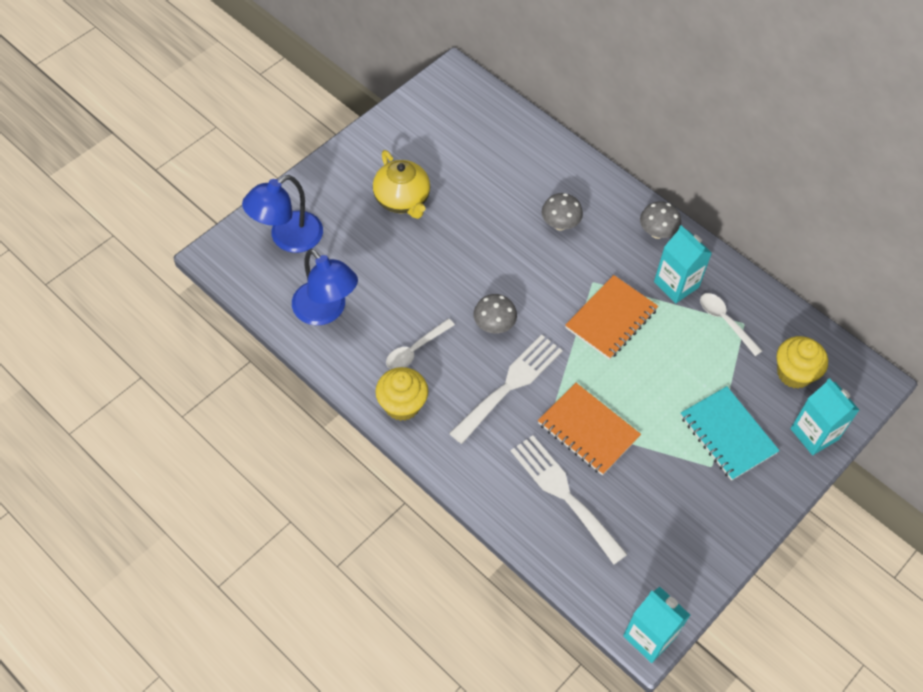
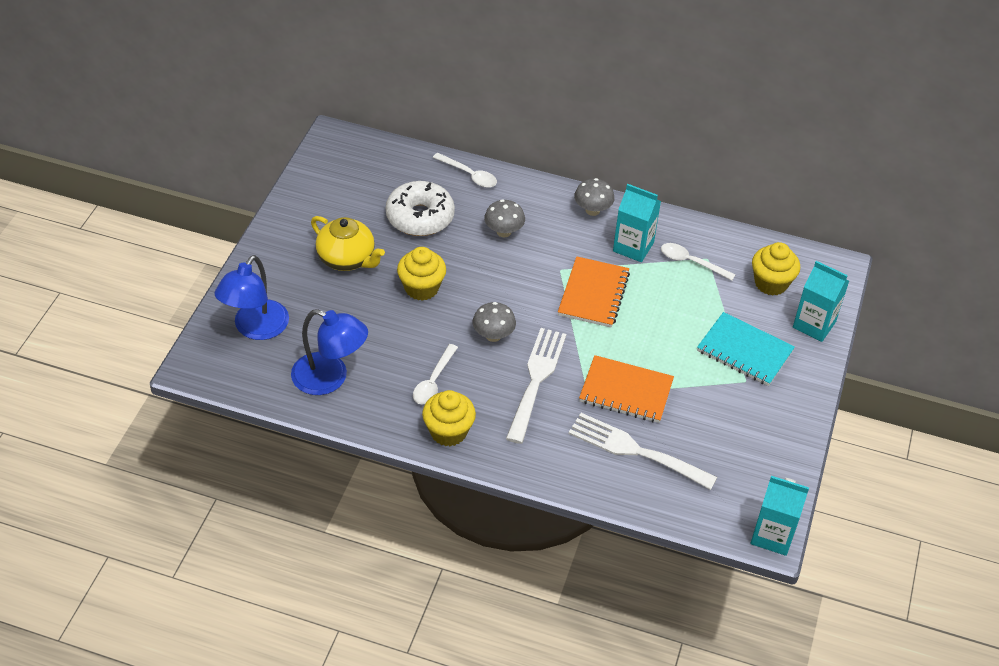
camera: 25 degrees left, 10 degrees down
(454, 253) = (421, 288): none -> yellow cupcake
(490, 181) = (420, 217): none -> white donut
(558, 155) = (469, 175): none -> white spoon

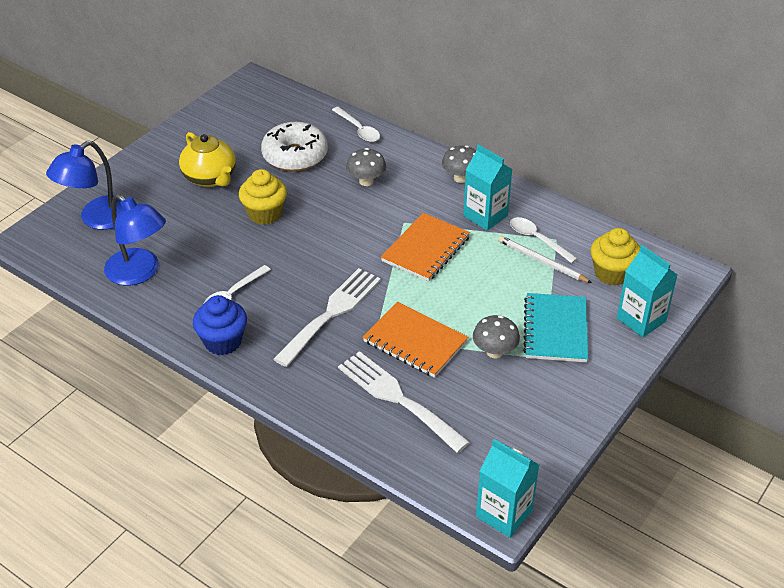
camera: 20 degrees right, 5 degrees down
(448, 432) = (223, 341): yellow cupcake -> blue cupcake
(493, 335) = (310, 266): grey mushroom -> grey mushroom (494, 352)
(705, 284) = (542, 262): none -> white pencil
(744, 351) = (555, 330): turquoise notebook -> turquoise notebook turned 45 degrees clockwise

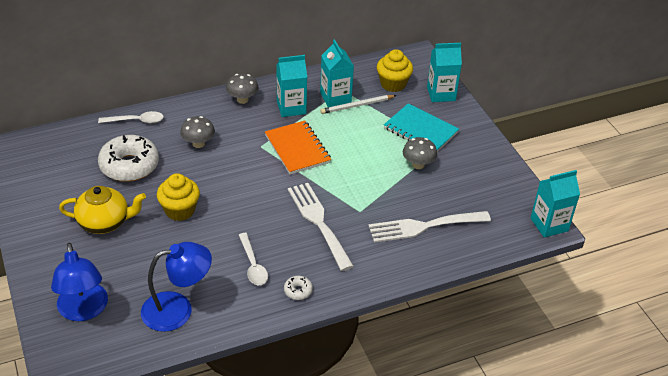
camera: 60 degrees left, 0 degrees up
(223, 341) = (298, 291): blue cupcake -> white donut
(415, 342) = (380, 195): orange notebook -> none
(537, 239) = (335, 97): white spoon -> turquoise carton

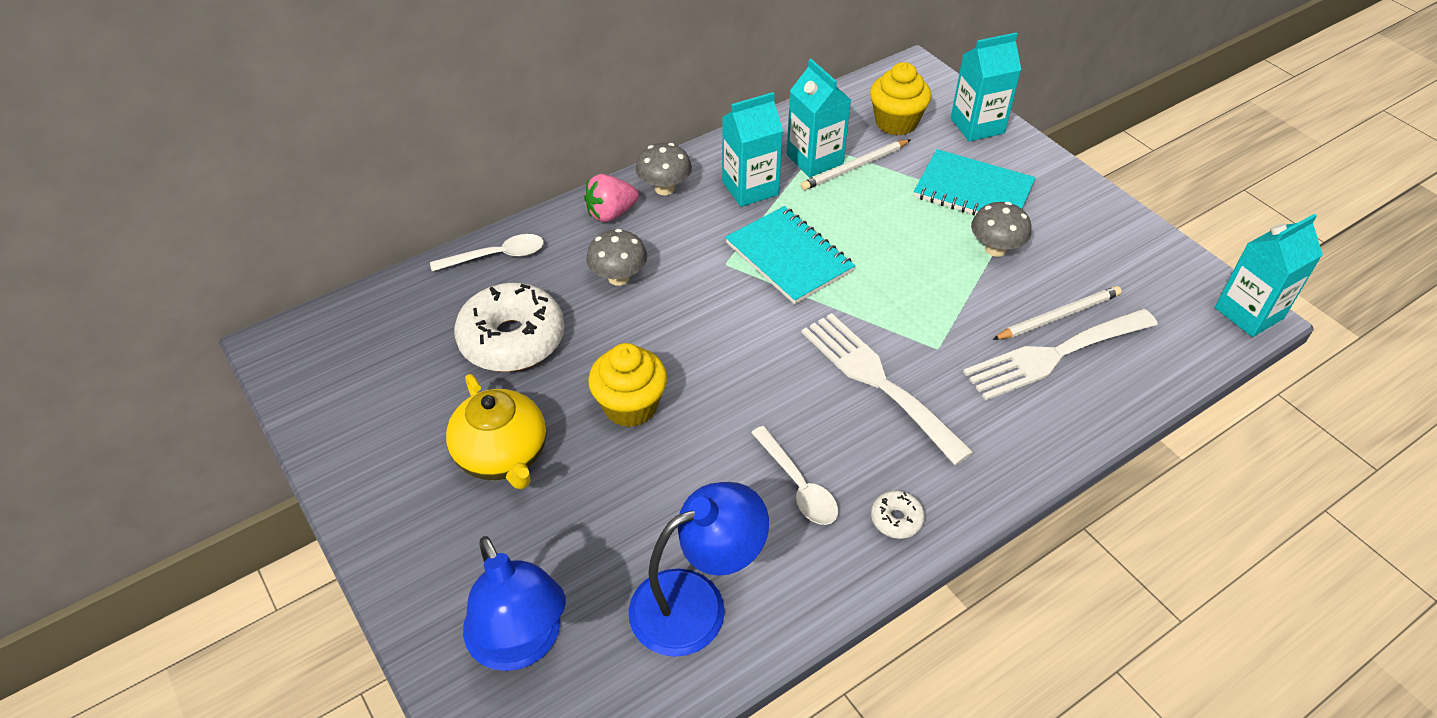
camera: 10 degrees left, 5 degrees up
(105, 222) = (503, 456): yellow teapot -> yellow teapot turned 75 degrees clockwise
(207, 108) = (611, 213): none -> pink strawberry
(297, 149) = (789, 257): orange notebook -> turquoise notebook
(436, 207) = (1058, 316): none -> white pencil

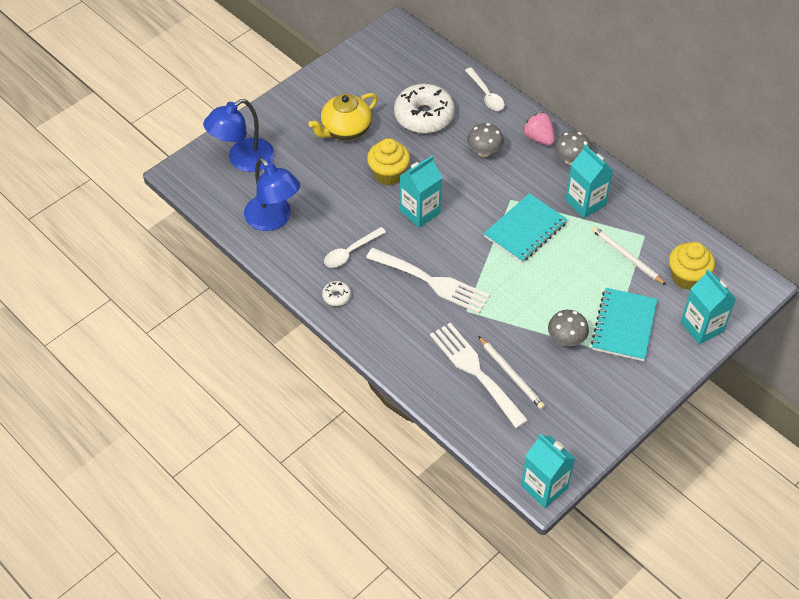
camera: 80 degrees right, 5 degrees up
(814, 159) = (627, 234): turquoise carton -> turquoise carton (420, 212)
(877, 381) = (432, 282): white fork -> white fork turned 75 degrees clockwise

